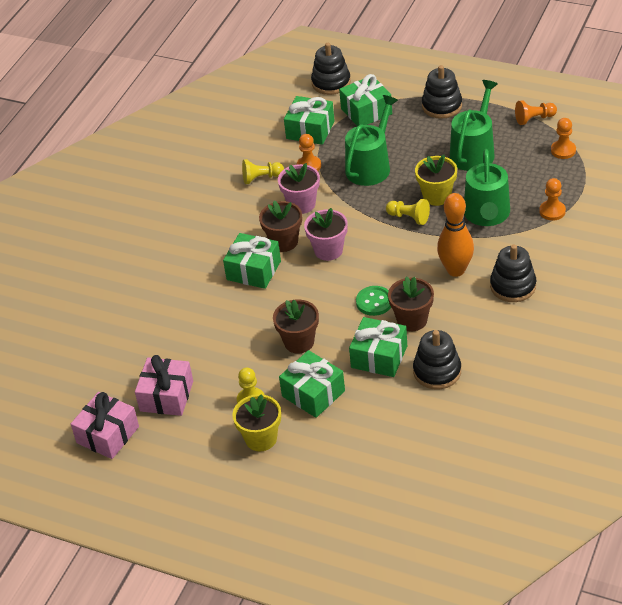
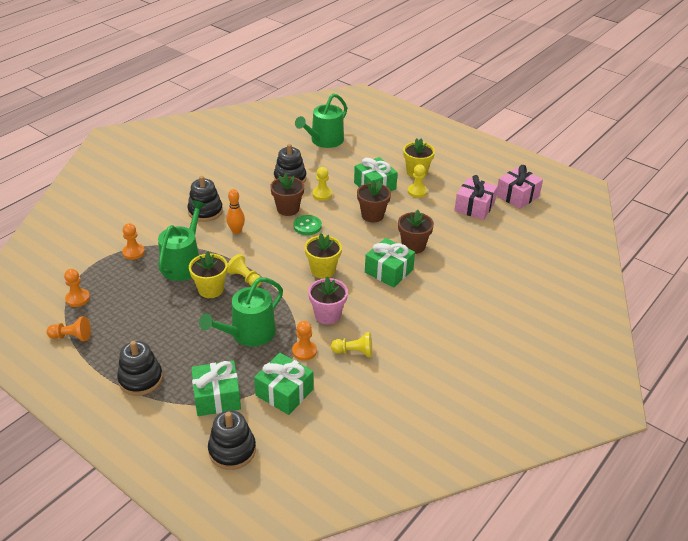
camera: 170 degrees left, 5 degrees down
(284, 242) = (356, 287): brown flower pot -> brown flower pot (413, 246)
(328, 250) = (323, 270): pink flower pot -> yellow flower pot
(379, 356) = (322, 194): green gift -> yellow pawn
(456, 270) = (236, 231): orange bowling pin -> orange bowling pin, size x0.64
(474, 151) = (150, 320): green watering can -> green watering can (324, 141)

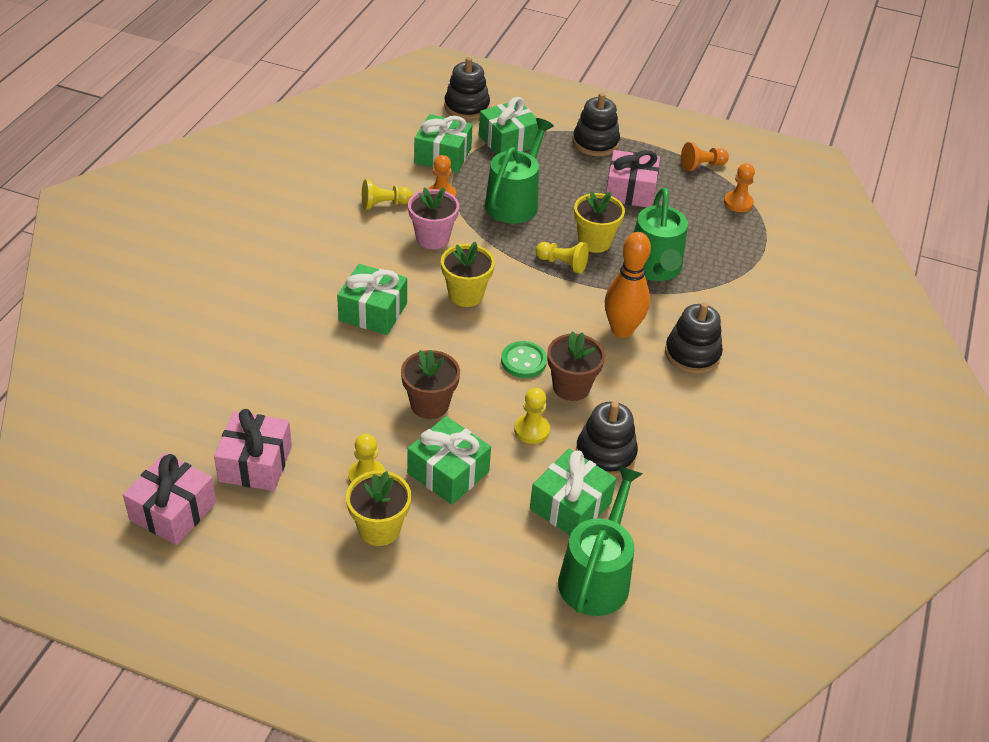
camera: 160 degrees right, 5 degrees up
(133, 252) = (731, 270): orange pawn -> none
(151, 325) = (630, 191): none -> pink gift
(236, 231) = (622, 330): orange bowling pin -> orange bowling pin, size x1.56
(321, 164) = (570, 506): none -> green gift
(413, 246) = (347, 360): brown flower pot -> none

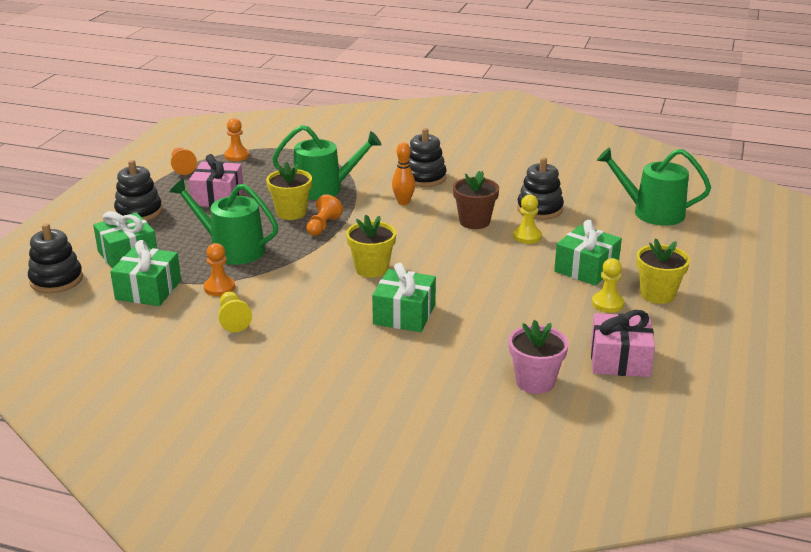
camera: 90 degrees left, 15 degrees down
(173, 511) = (695, 398): pink gift -> none
(429, 404) = (515, 280): brown flower pot -> none
(432, 238) = (290, 289): pink flower pot -> pink flower pot (535, 382)
(523, 361) = (451, 241): green button -> none
(562, 264) = (323, 226): yellow pawn -> orange pawn
(570, 506) = (595, 221): green gift -> none
(622, 330) = (403, 202): orange bowling pin -> orange bowling pin, size x0.64

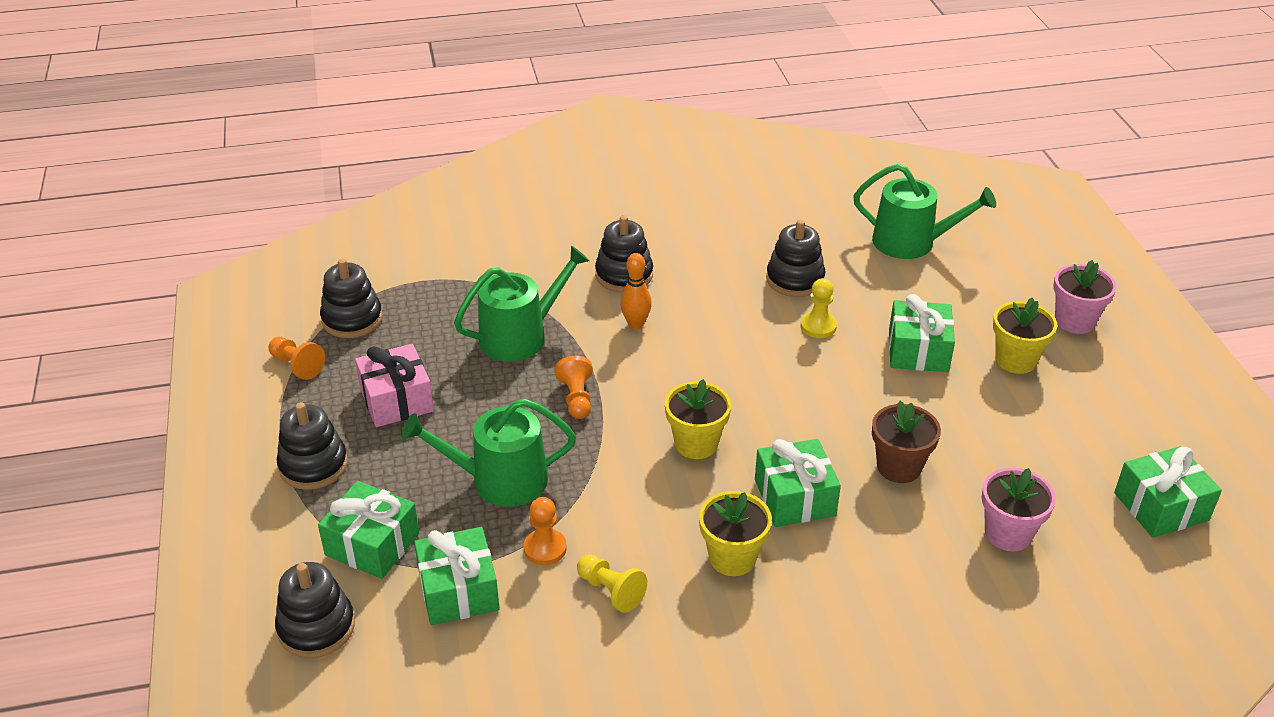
camera: 30 degrees left, 10 degrees up
(236, 156) = (352, 319): orange pawn -> black stacking toy
(291, 213) = (516, 391): yellow flower pot -> yellow flower pot (732, 558)
(474, 222) = (743, 325): brown flower pot -> brown flower pot (899, 467)
(607, 303) = (981, 393): yellow pawn -> none
(619, 360) = (1058, 466): pink gift -> none
(652, 212) = (911, 242): green watering can -> green watering can turned 150 degrees counterclockwise
(678, 408) = (1161, 507): none -> green gift
(734, 287) = (1074, 321): none -> pink flower pot

